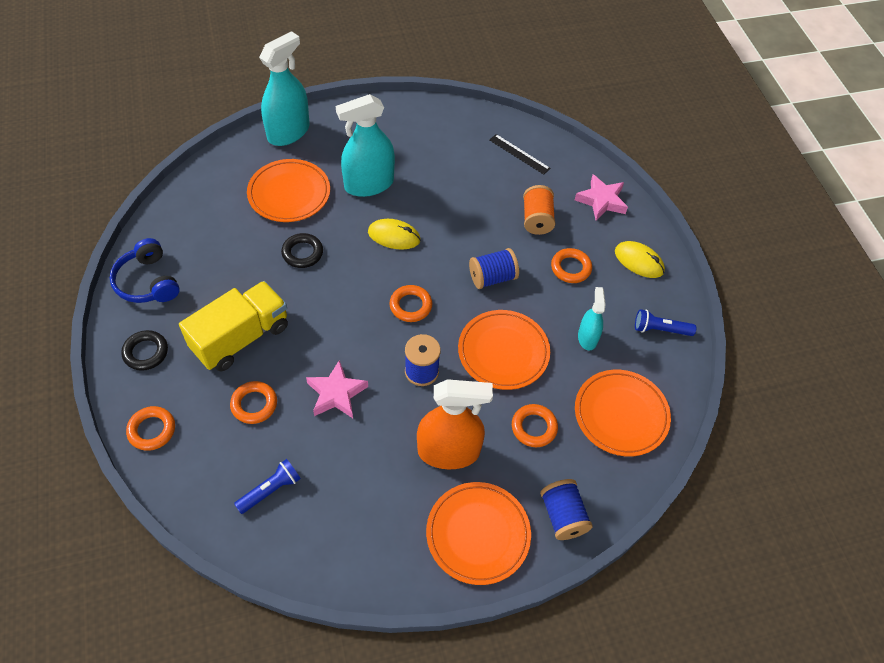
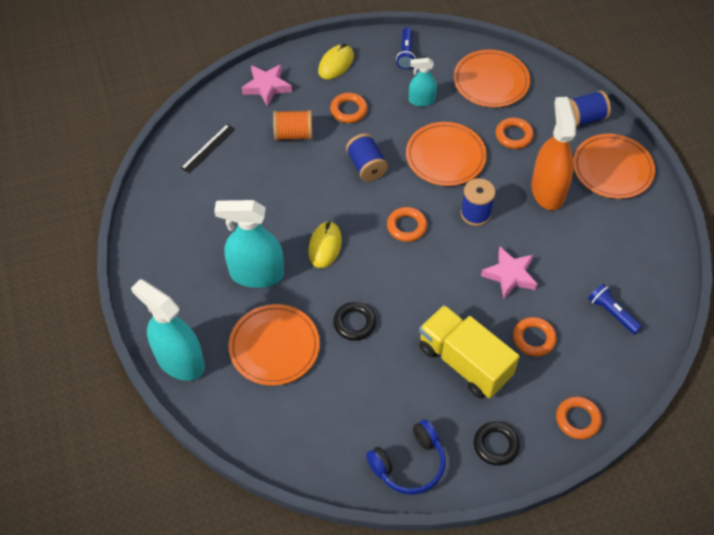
camera: 90 degrees left, 0 degrees up
(369, 184) = (256, 274): turquoise spray bottle -> turquoise spray bottle turned 120 degrees clockwise

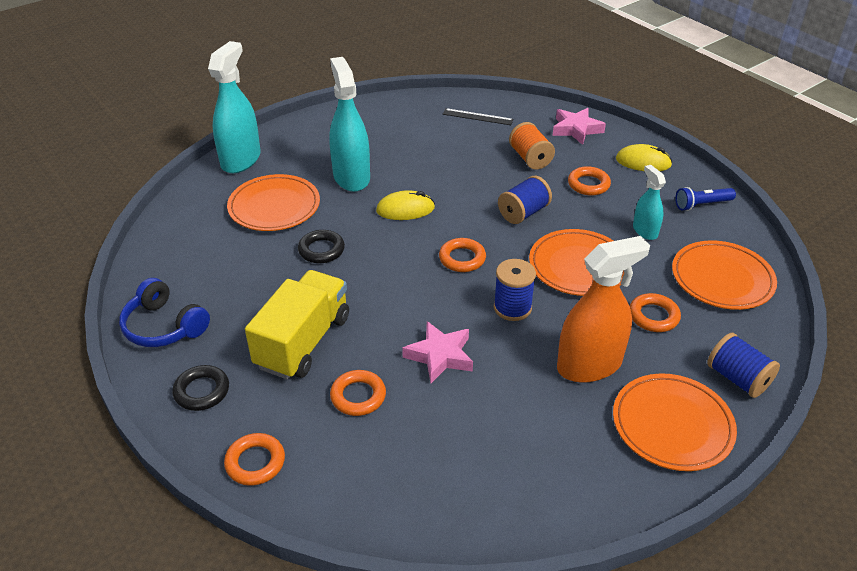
camera: 70 degrees right, 15 degrees down
(612, 313) = (430, 469): blue flashlight -> none

